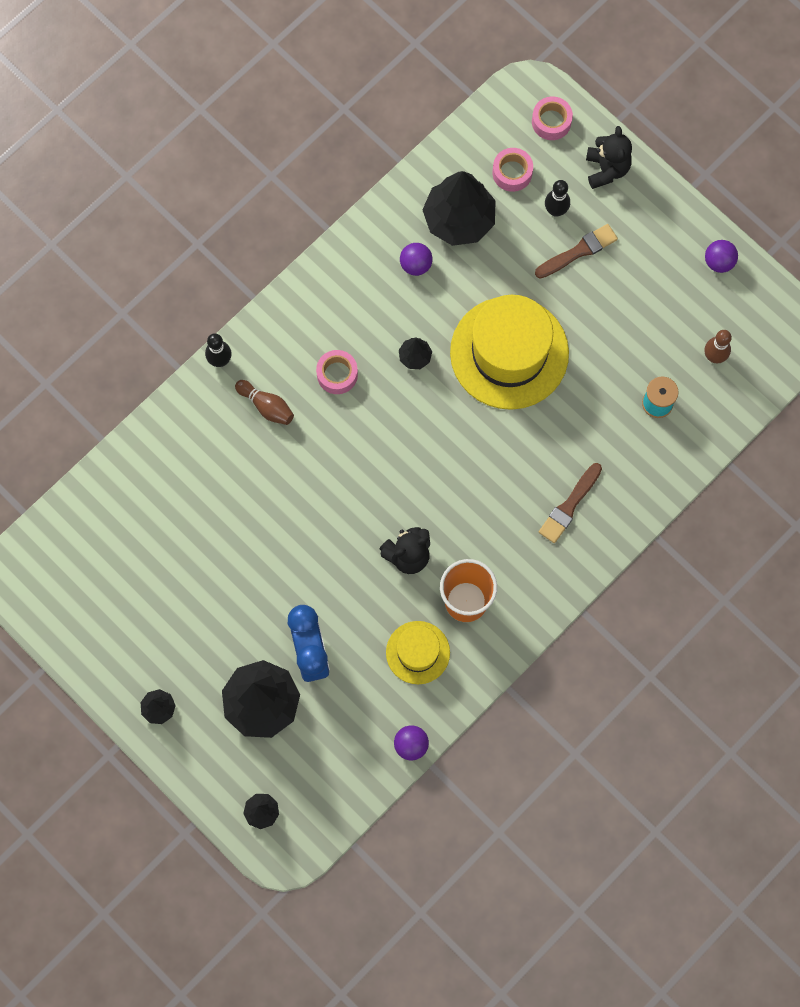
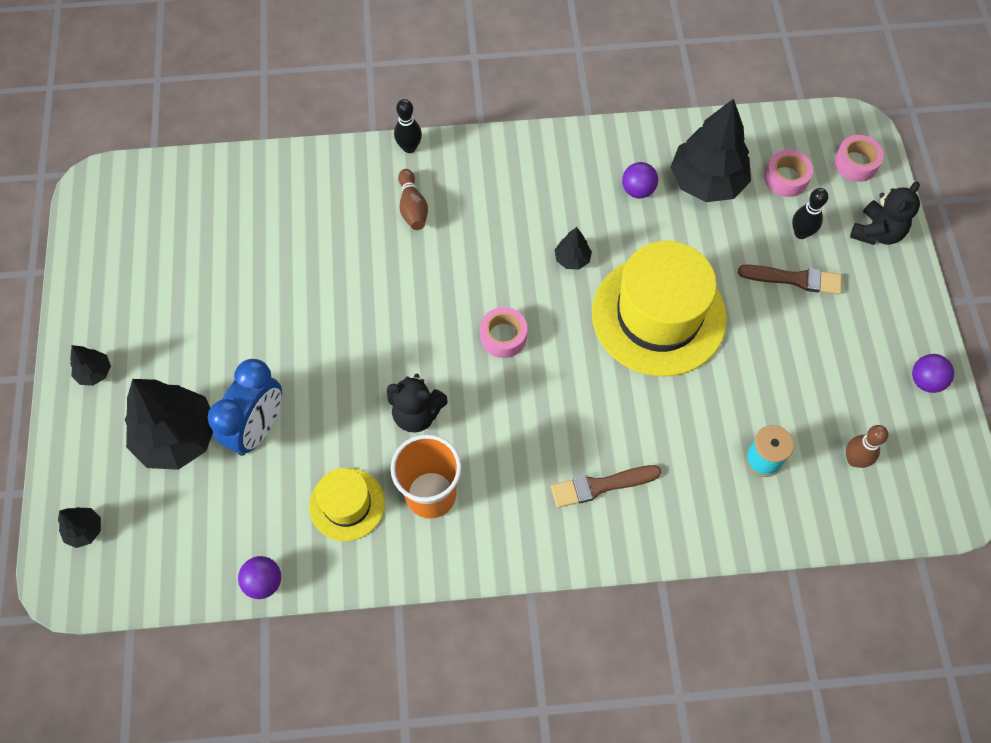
camera: 40 degrees right, 10 degrees down
(337, 374) = (493, 225): pink tape -> pink tape (503, 336)

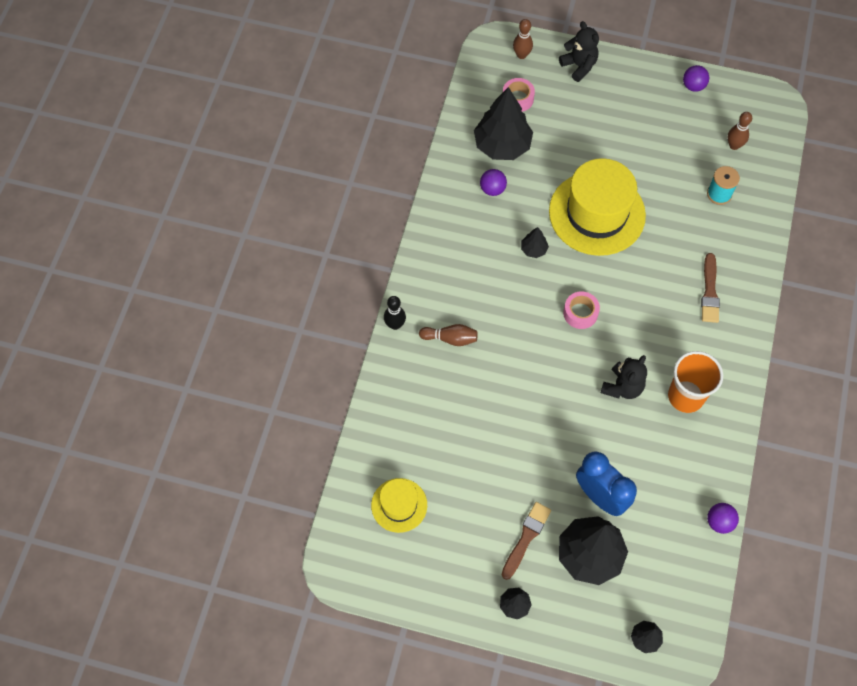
camera: 70 degrees left, 0 degrees up
(347, 504) = (677, 452): yellow hat -> yellow hat (399, 505)
(794, 279) = (597, 125): brown brush -> brown brush (526, 538)
(801, 233) = (563, 107): black bowling pin -> none
(855, 163) = (521, 55): pink tape -> brown bowling pin

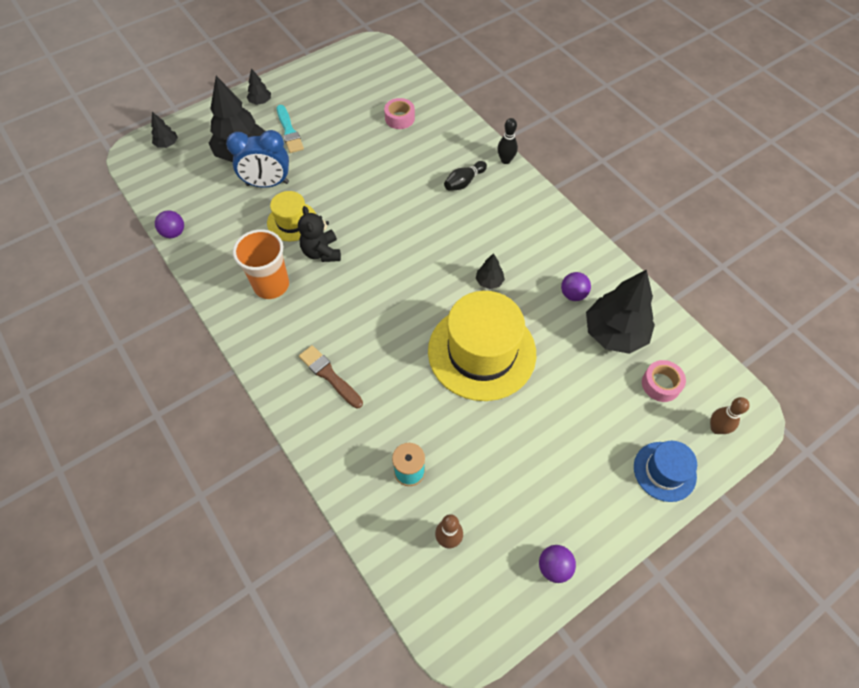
camera: 130 degrees right, 5 degrees down
(399, 505) = (378, 90): yellow hat -> yellow hat (292, 221)
(450, 338) = (464, 182): brown bowling pin -> black bowling pin
(526, 538) = (289, 131): brown brush -> turquoise brush
(579, 66) = (664, 471): black teddy bear -> blue hat
(580, 313) = (404, 271): pink tape -> pink tape (399, 118)

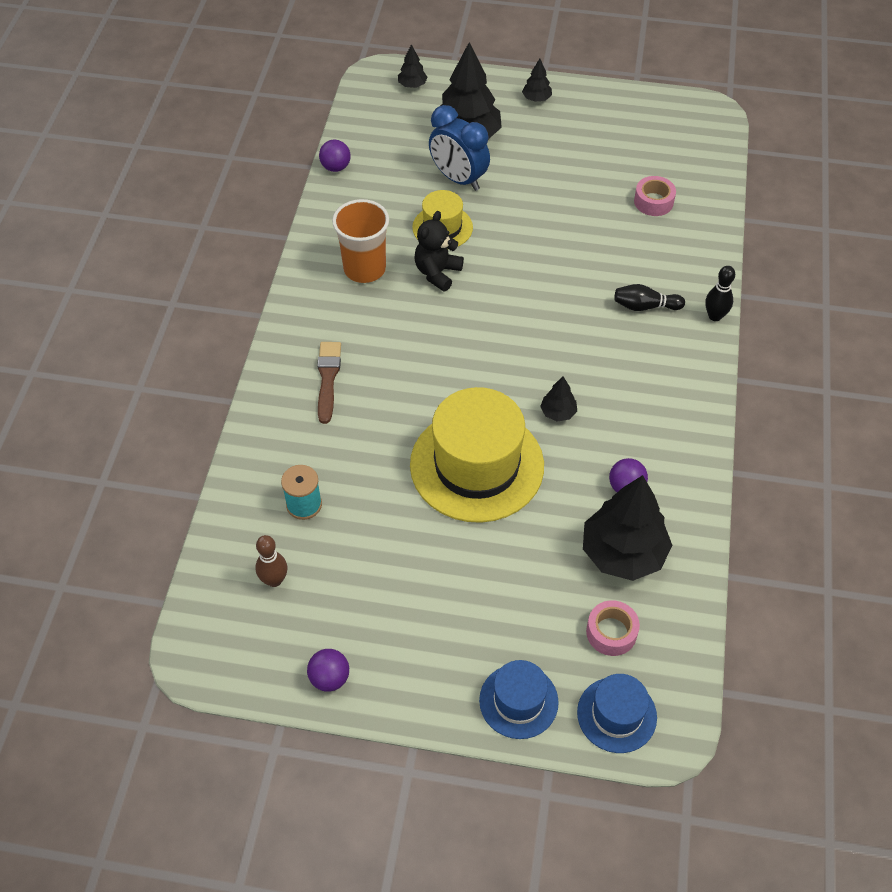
camera: 45 degrees right, 5 degrees down
(289, 131) = (531, 144): turquoise brush -> none
(716, 428) = (616, 715): brown bowling pin -> blue hat

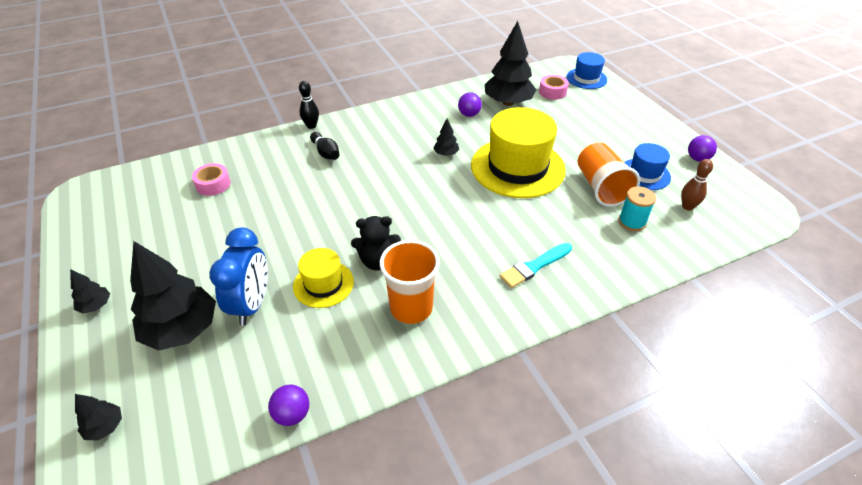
camera: 125 degrees left, 10 degrees down
(328, 378) = (534, 266): brown brush -> turquoise brush
(375, 521) = (601, 187): none -> orange cup
(518, 701) = (619, 102): blue hat -> blue hat (644, 174)

